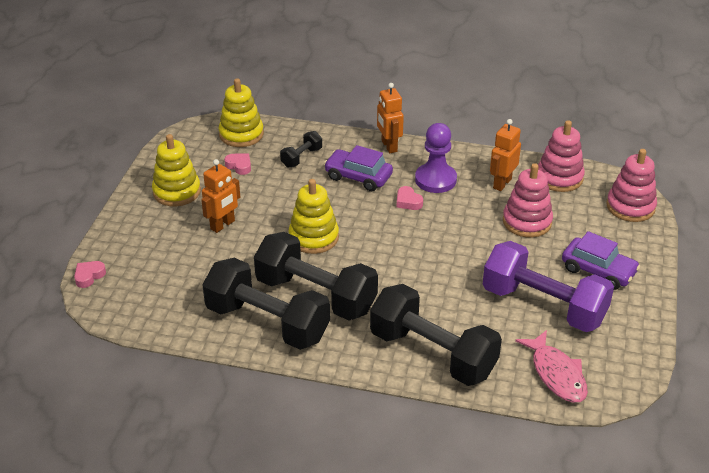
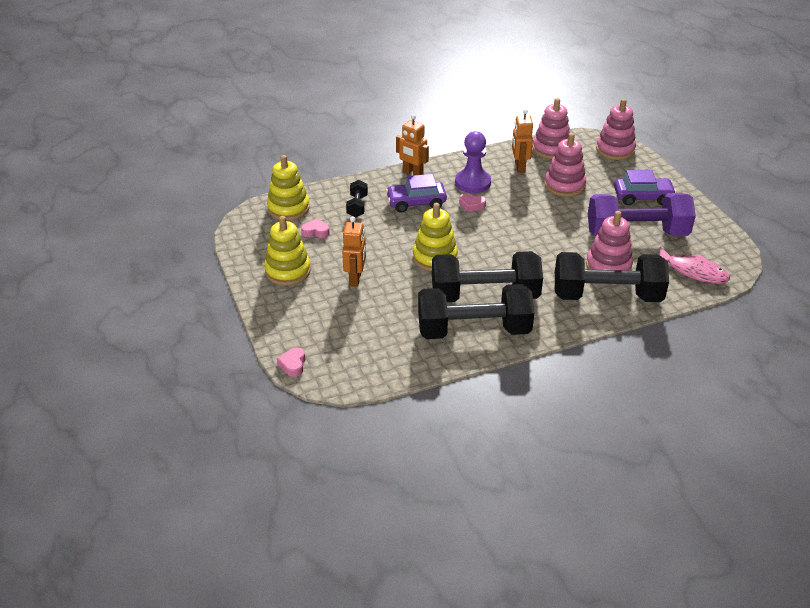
camera: 35 degrees left, 0 degrees up
(471, 325) = (608, 266): none -> pink stacking toy

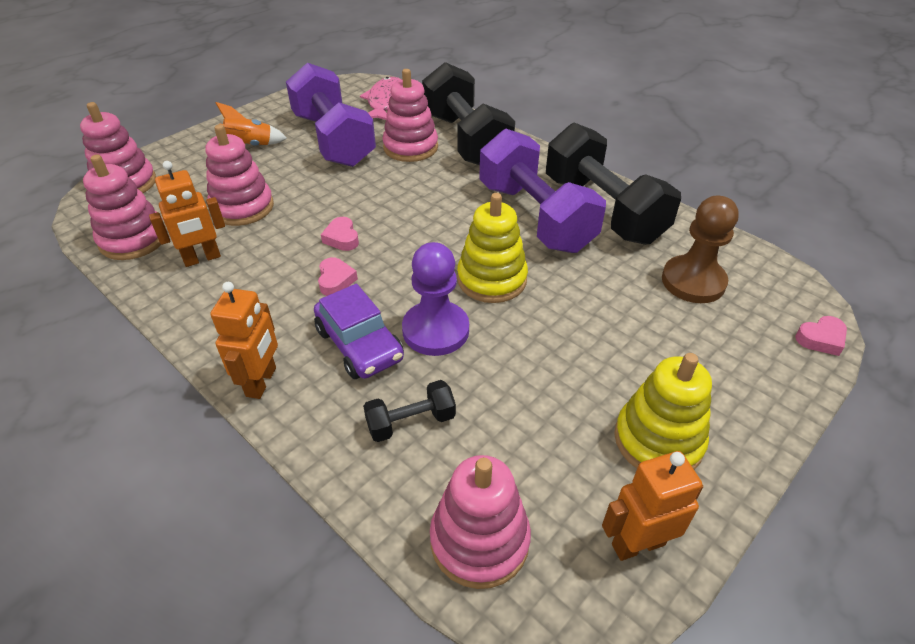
camera: 115 degrees left, 5 degrees up
(288, 208) = (479, 540): yellow stacking toy -> pink stacking toy
(315, 231) = (525, 452): pink heart -> pink heart (342, 238)
(355, 279) = (604, 344): orange robot -> orange robot (637, 544)
(375, 337) = (693, 281): none -> brown pawn
(472, 183) = (268, 296): purple pawn -> purple pawn (435, 330)
(484, 296) = (535, 217): black dumbbell -> purple dumbbell
(642, 197) = (249, 147): purple car -> orange rocket

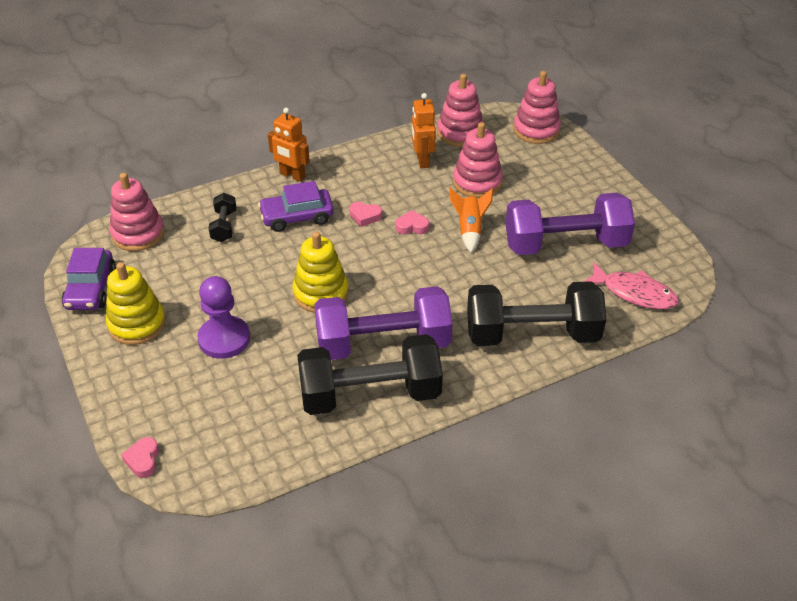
camera: 110 degrees right, 0 degrees up
(249, 147) = (571, 193): orange rocket -> orange rocket (469, 230)
(410, 147) = (532, 292): pink stacking toy -> none
(435, 330) = (288, 252): purple pawn -> purple pawn (224, 339)
(637, 544) = (91, 289): orange robot -> purple car
(693, 281) = (248, 412): brown pawn -> none

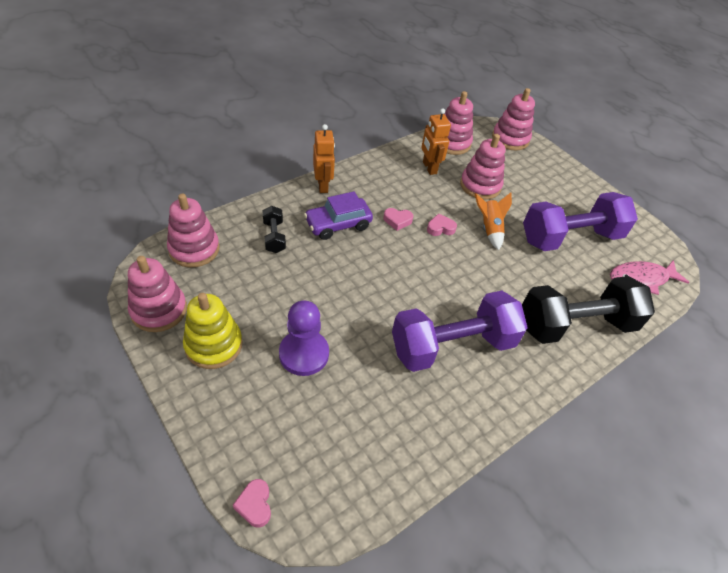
camera: 15 degrees left, 5 degrees up
(91, 289) = (159, 310): purple car -> pink stacking toy
(292, 175) = (323, 185): orange robot -> orange robot turned 120 degrees counterclockwise
(321, 293) = (381, 298): yellow stacking toy -> none
(370, 394) = (457, 401): black dumbbell -> none
(634, 293) = (641, 279): pink fish -> pink fish turned 150 degrees clockwise

